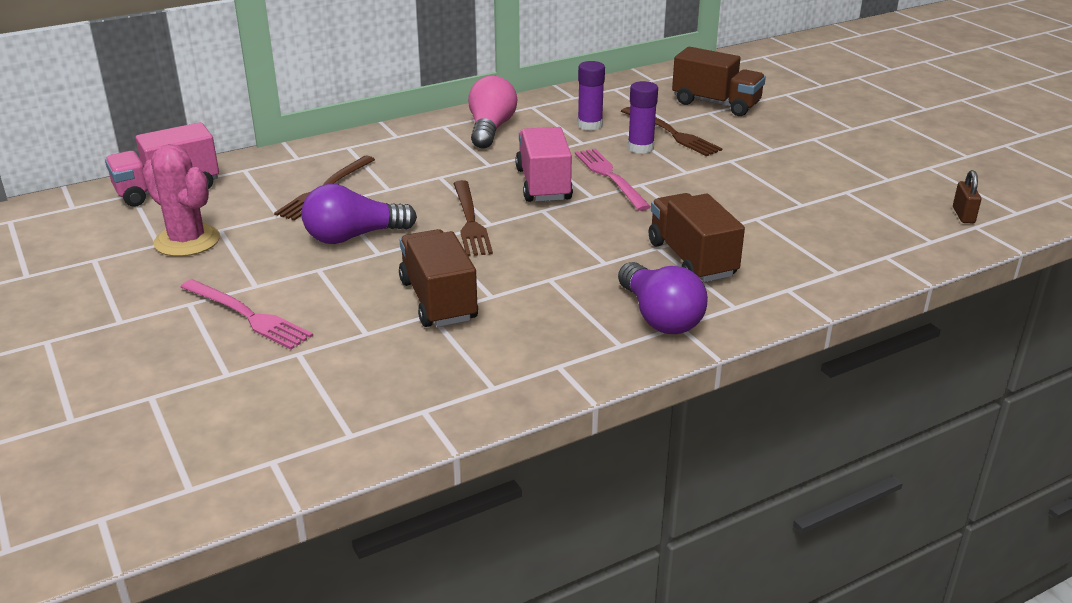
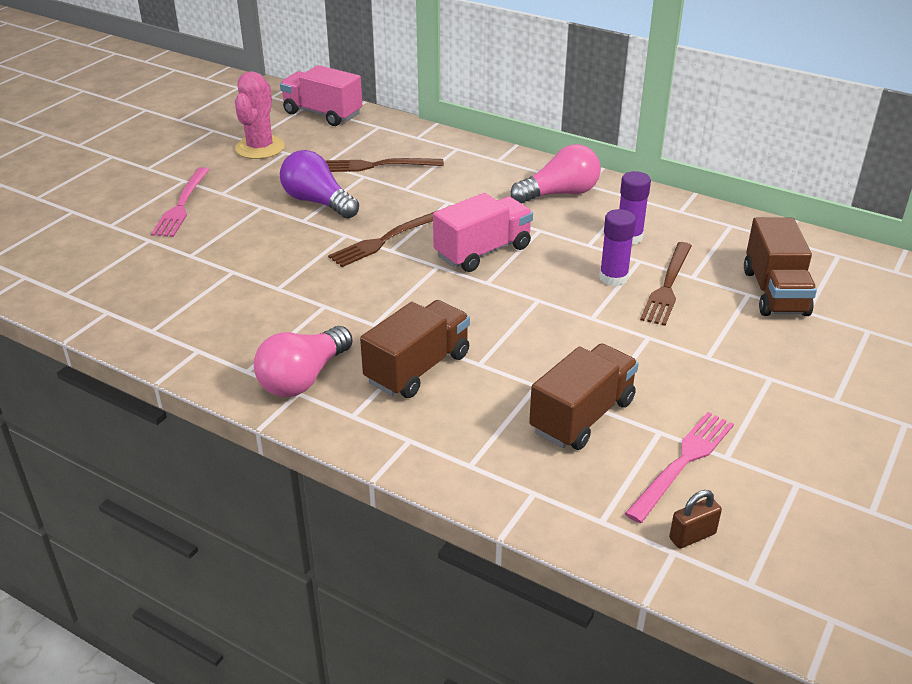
camera: 60 degrees right, 5 degrees up
(438, 300) = (253, 268): brown truck -> brown truck (582, 416)
(610, 177) = (533, 280): pink fork -> pink fork (682, 463)
(659, 317) = (303, 378): purple light bulb -> pink light bulb

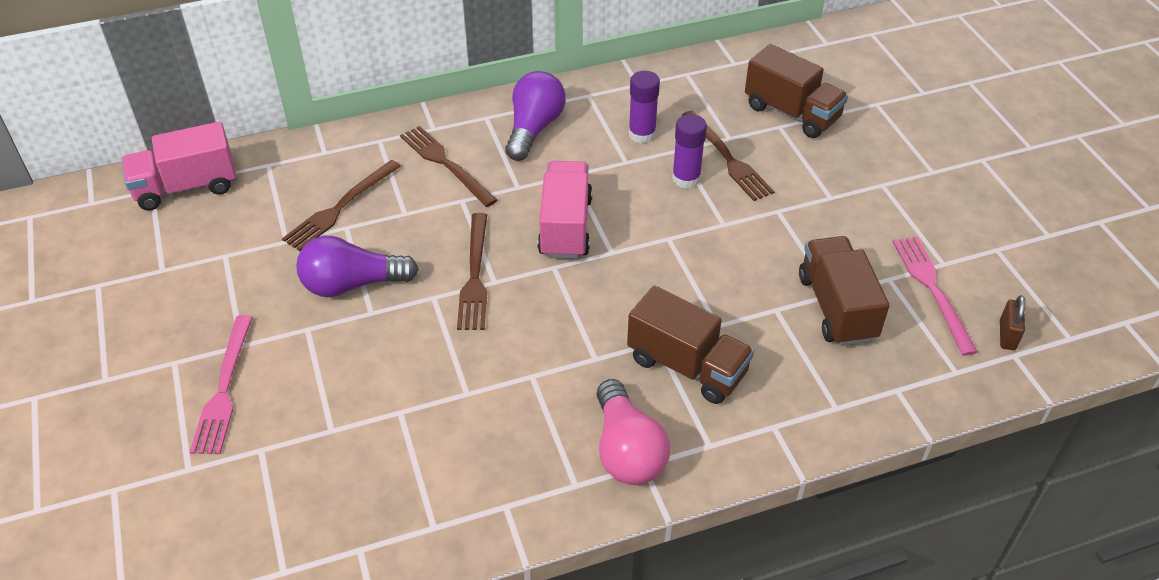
camera: 50 degrees left, 10 degrees up
(182, 204) = (224, 388): pink fork -> pink fork turned 45 degrees clockwise
(260, 148) = (190, 269): pink cactus -> none
(418, 368) = (687, 366): brown truck -> brown truck turned 135 degrees clockwise
(472, 180) = (446, 164): none -> brown fork
(560, 194) = (534, 129): pink light bulb -> purple light bulb

